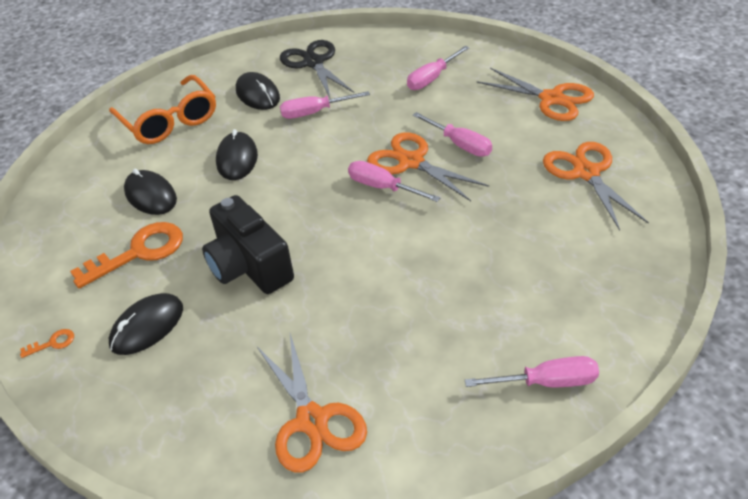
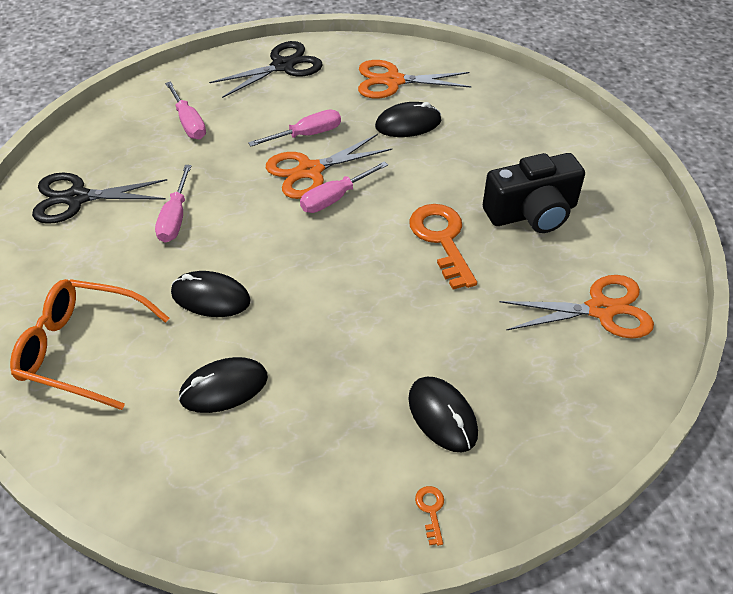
camera: 75 degrees left, 5 degrees up
(139, 252) = (321, 411): orange key -> orange key (442, 239)
(169, 121) = (82, 350): orange glasses -> orange glasses turned 150 degrees counterclockwise
(249, 266) = (393, 317): black camera -> black camera (532, 213)
(257, 94) = (98, 257): black mouse -> black mouse (408, 124)
(548, 382) = (602, 171): pink screwdriver -> none
(551, 99) = (283, 66): orange scissors -> black scissors

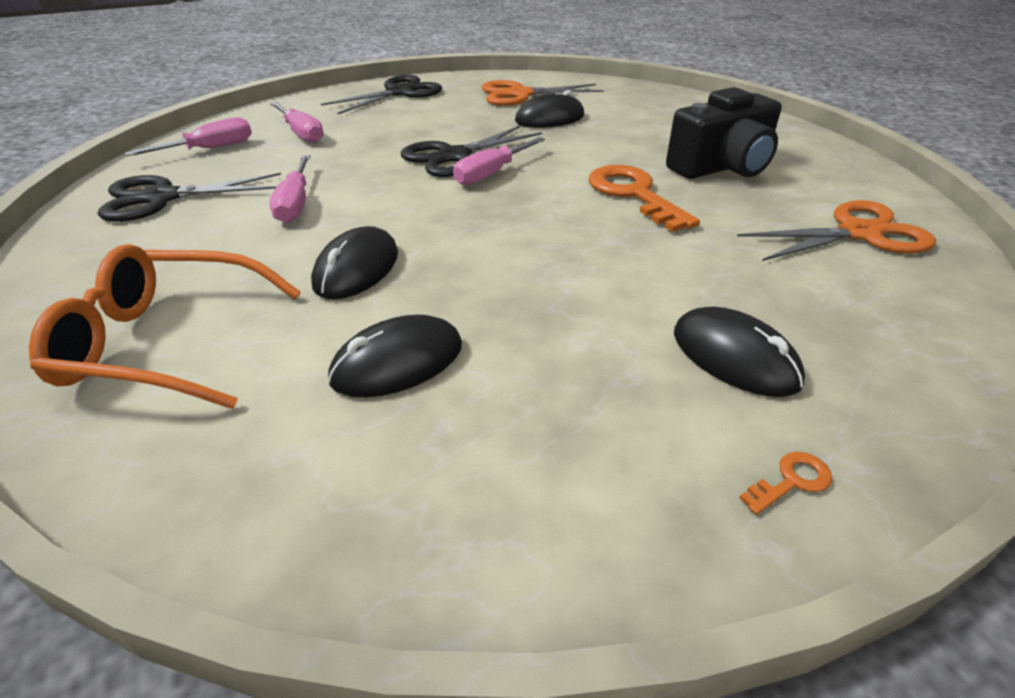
camera: 10 degrees left, 10 degrees down
(211, 297) = (356, 269): black mouse -> black mouse turned 75 degrees counterclockwise
(307, 134) = (442, 132): pink screwdriver -> pink screwdriver (211, 149)
(310, 171) = (454, 156): orange scissors -> black scissors
(431, 510) = (791, 481): orange key -> orange key turned 75 degrees clockwise

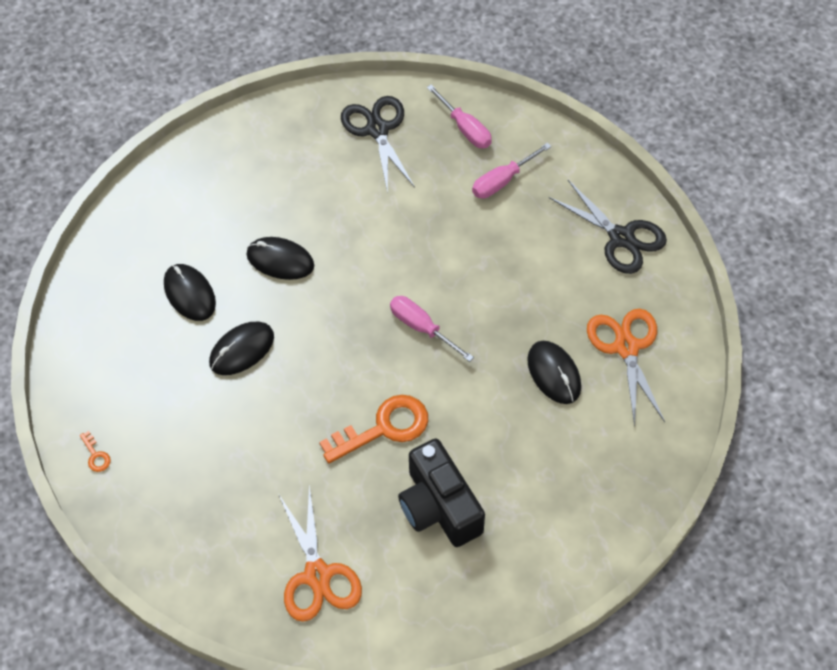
camera: 90 degrees right, 20 degrees up
(165, 343) = (213, 190): orange glasses -> none
(295, 204) = (367, 208): pink screwdriver -> none
(454, 156) = (456, 299): black scissors -> none
(734, 357) = (181, 453): black mouse -> black mouse (242, 350)

